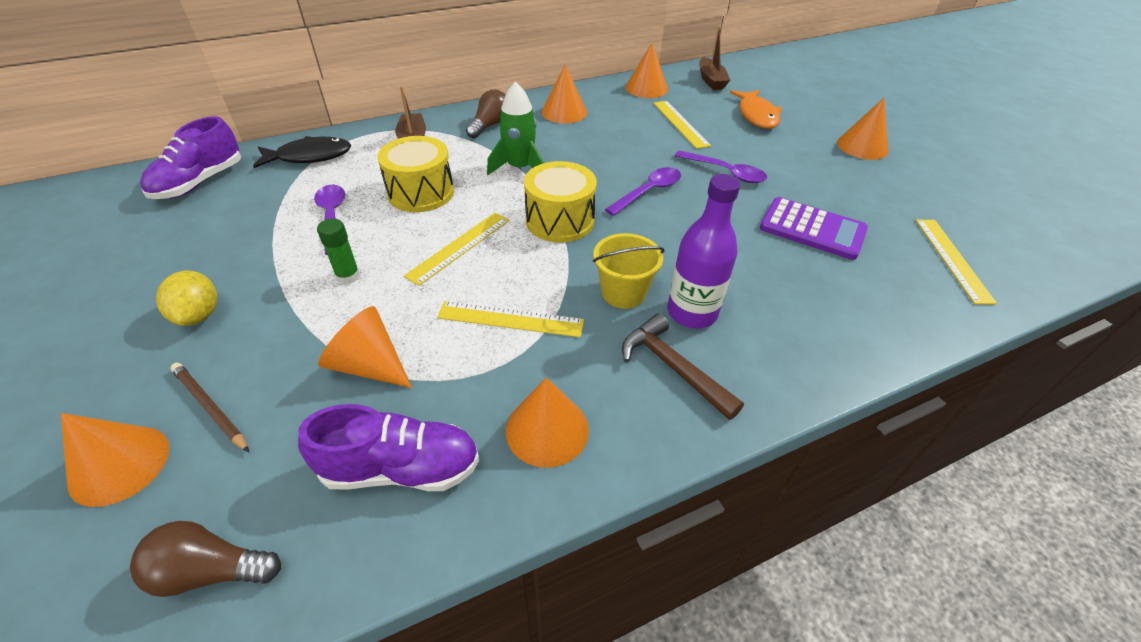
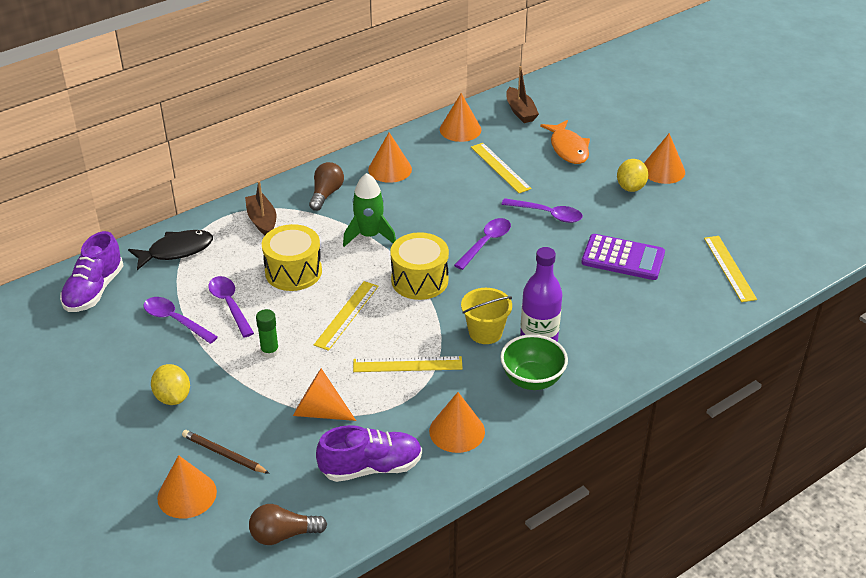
camera: 10 degrees left, 5 degrees down
(262, 225) = (175, 320): none -> purple spoon
(673, 367) = (532, 380): brown hammer -> green bowl
(824, 158) = (630, 187): none -> yellow lemon

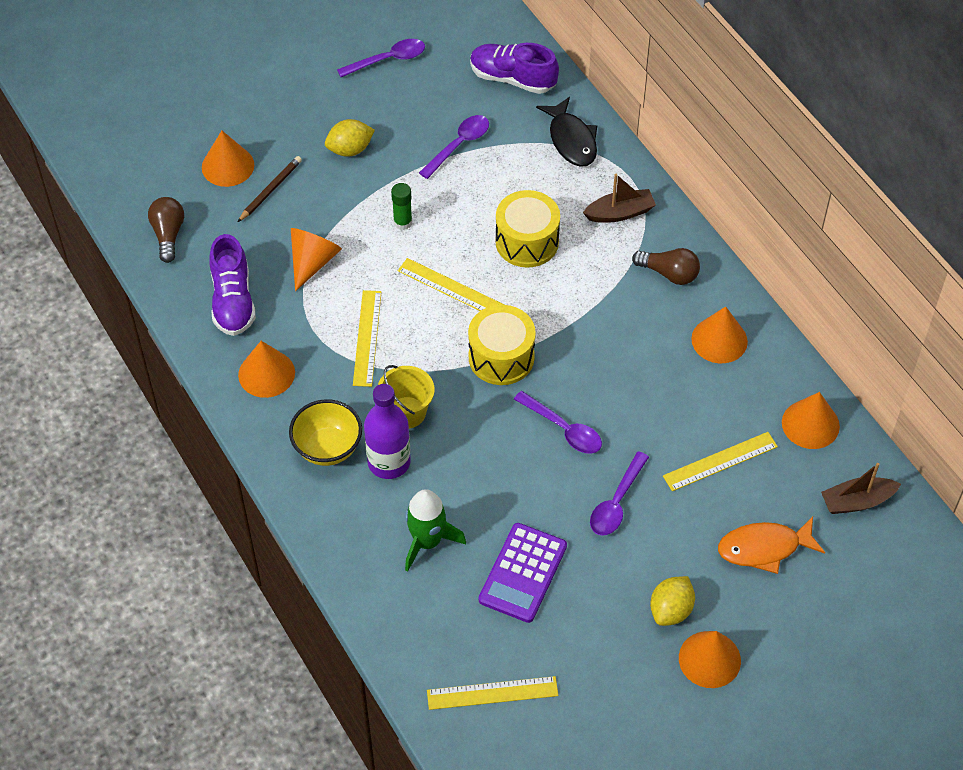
camera: 95 degrees right, 15 degrees up
(230, 305) = (478, 188): purple spoon -> purple spoon (388, 60)
(369, 235) = (586, 313): green rocket -> green rocket (427, 542)
(532, 380) = (327, 448): green bowl -> yellow bowl
(630, 187) = (671, 610): yellow lemon -> yellow lemon turned 75 degrees counterclockwise

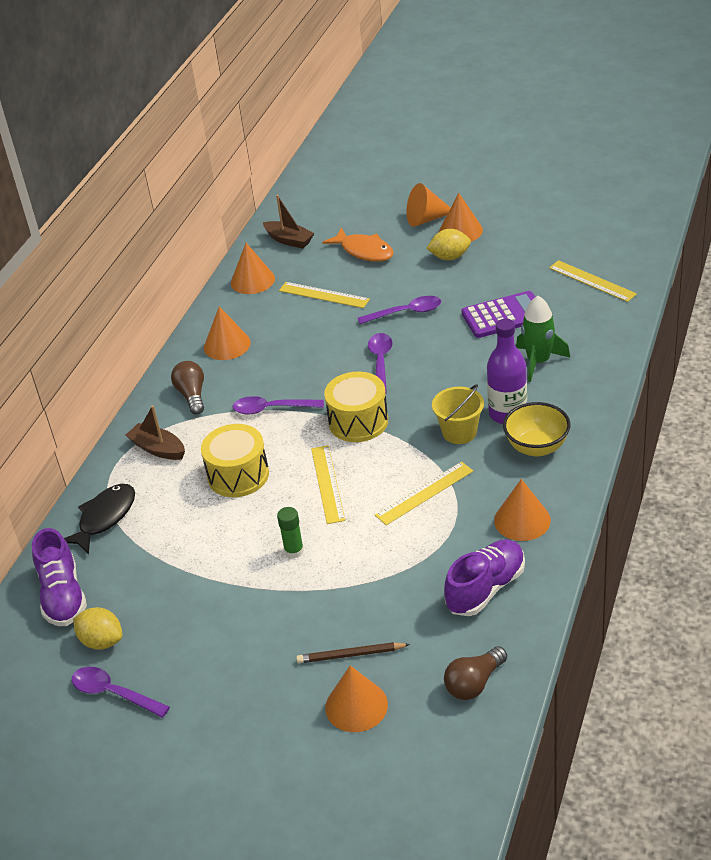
camera: 125 degrees left, 15 degrees down
(313, 262) = (393, 572): orange cone -> orange cone (426, 219)
(350, 149) = (250, 638): yellow lemon -> yellow lemon (102, 641)
(459, 145) = (175, 576): purple spoon -> purple spoon (272, 409)

